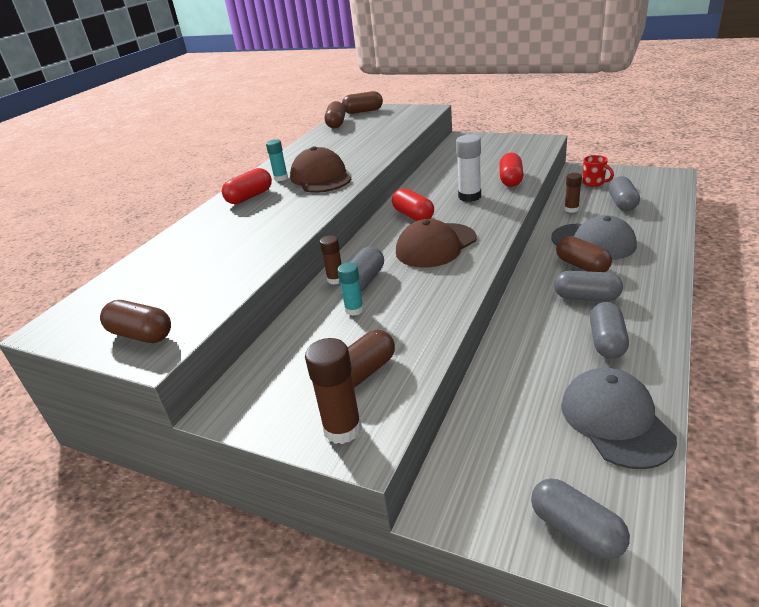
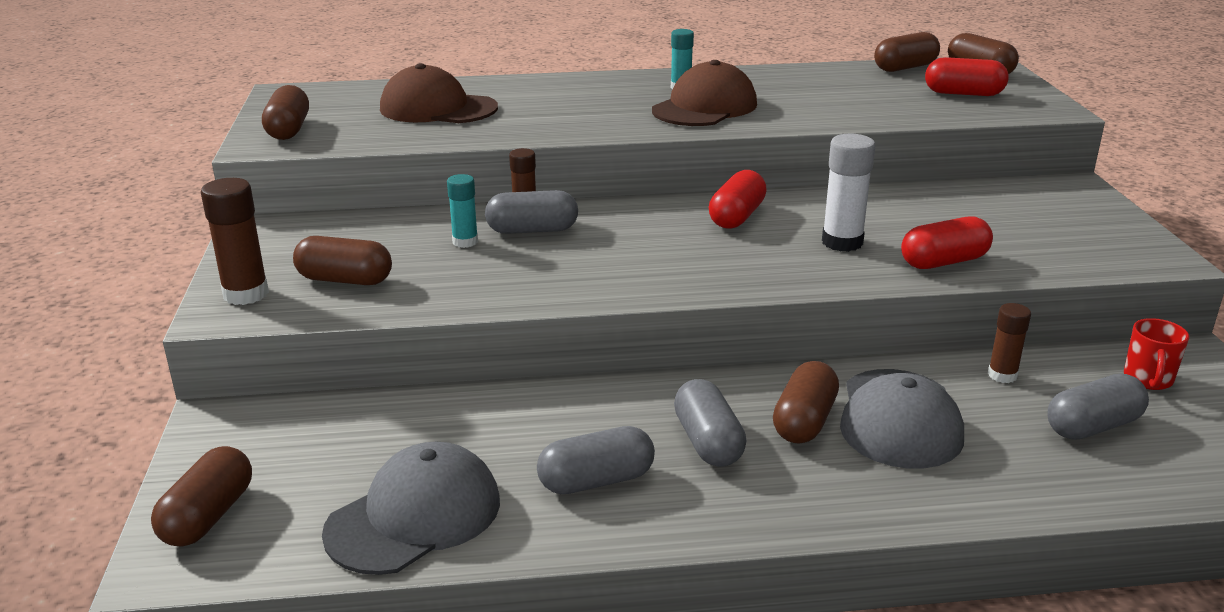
camera: 55 degrees right, 5 degrees down
(250, 197) = (612, 87): red capsule -> red capsule (963, 93)
(435, 245) = (662, 253): brown cap -> brown cap (438, 108)
(576, 530) = (208, 516): grey capsule -> brown capsule

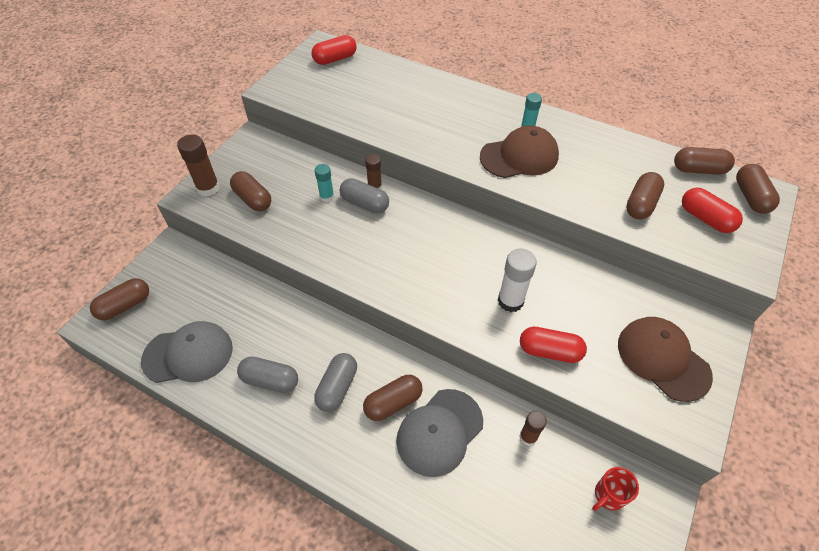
camera: 35 degrees right, 25 degrees up
(288, 130) = (294, 81): brown capsule -> brown capsule (641, 204)
(438, 108) = (378, 92): brown cap -> brown cap (663, 359)
(737, 217) = (477, 247): red capsule -> red capsule (335, 59)
(1092, 426) = (534, 506): grey capsule -> none

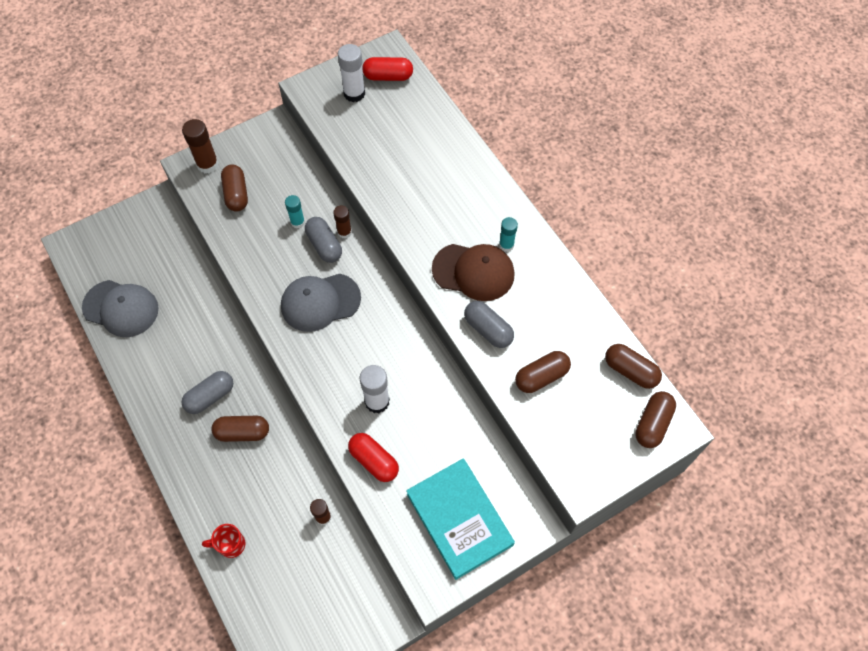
camera: 30 degrees right, 10 degrees up
(125, 305) = (98, 240): brown capsule -> none
(270, 380) = (166, 363): grey capsule -> grey capsule (488, 329)
(315, 79) = (354, 93): none -> white glue stick
(439, 432) = (261, 474): grey cap -> grey cap (320, 302)
(608, 495) = (348, 594): red mug -> red mug (230, 545)
(663, 359) = (459, 519): brown cap -> turquoise book
(705, 218) = (587, 421): red capsule -> none

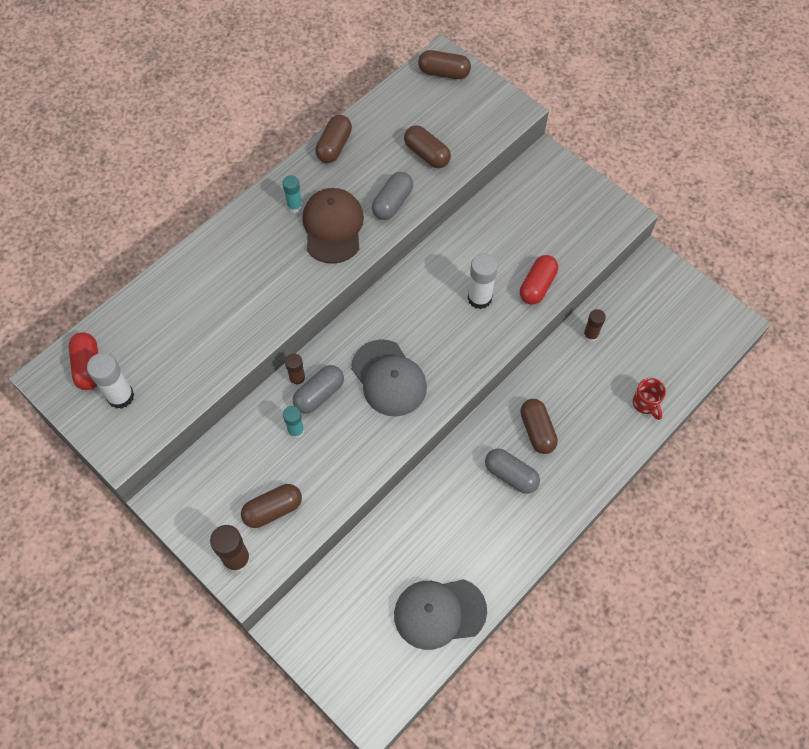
camera: 105 degrees left, 0 degrees up
(121, 308) = (439, 613): grey cap -> grey cap turned 105 degrees counterclockwise
(459, 519) = (563, 209): turquoise book -> none
(630, 371) = (400, 93): brown capsule -> brown capsule (334, 146)

